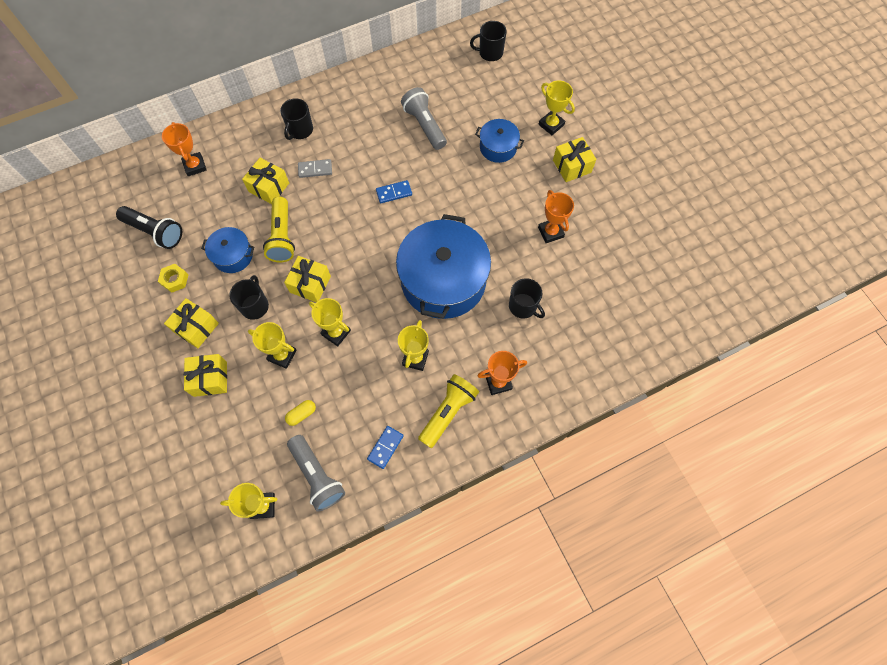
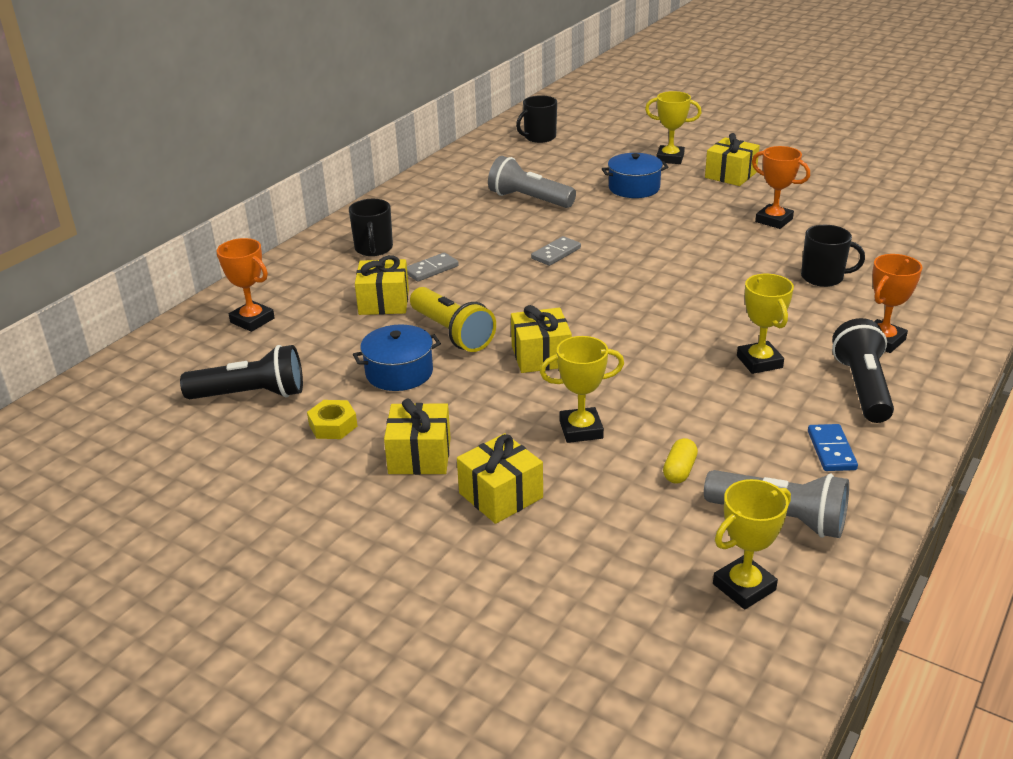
camera: 30 degrees left, 35 degrees down
(255, 306) = (485, 402): black mug -> none
(336, 332) = (629, 381): yellow trophy -> none
(394, 193) = (556, 253): blue domino -> grey domino
(443, 280) = (706, 293): blue pot -> none
(448, 412) = (862, 387): yellow flashlight -> black flashlight

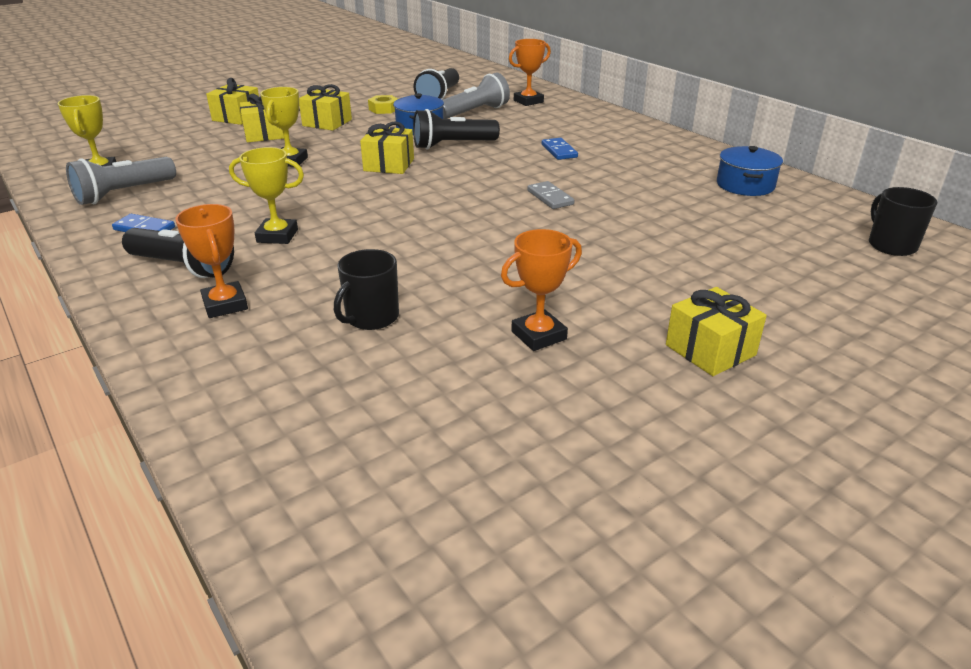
camera: 110 degrees right, 0 degrees up
(373, 248) = (613, 138): black mug -> none
(384, 302) = (519, 132): yellow gift -> yellow gift (237, 117)
(431, 269) = (559, 151): grey domino -> blue domino
(452, 333) = (452, 145): yellow flashlight -> black flashlight
(529, 199) = (685, 207): grey flashlight -> grey flashlight (474, 112)
(634, 188) = (692, 268): blue pot -> blue pot (745, 185)
(670, 158) = (792, 318): yellow trophy -> none
(679, 470) = (209, 178): yellow capsule -> none

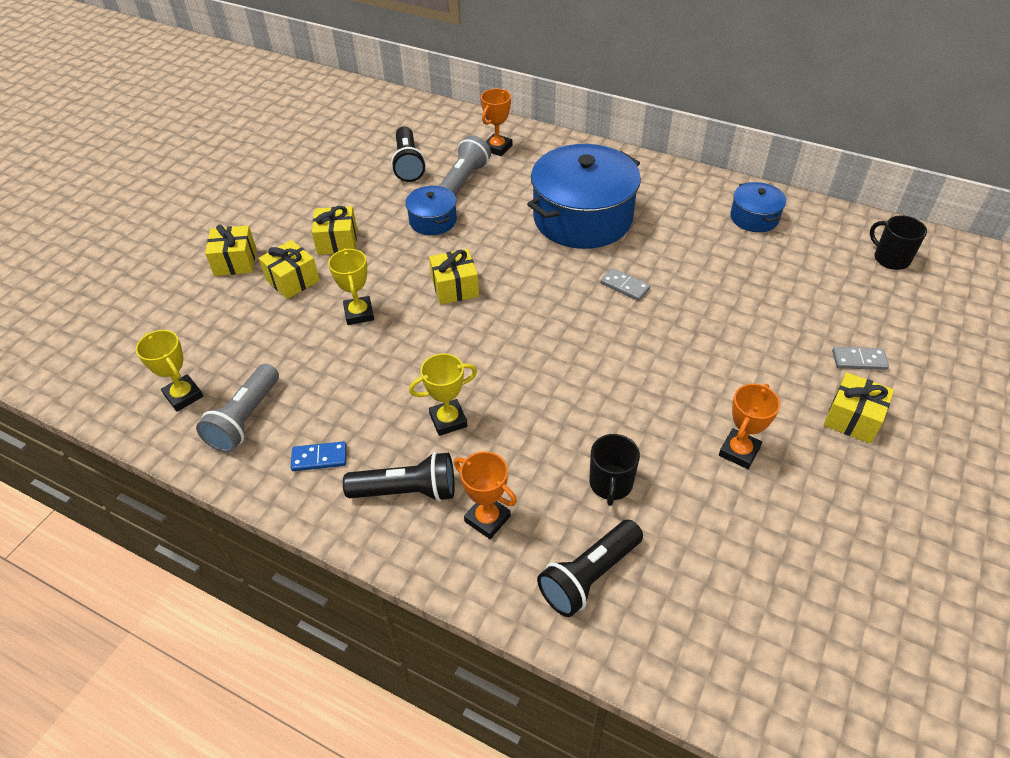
camera: 25 degrees left, 15 degrees up
(384, 109) = (373, 202): yellow nut -> none
(452, 145) = (486, 239): black flashlight -> black flashlight (589, 576)
(559, 151) = (582, 218): blue domino -> blue pot
(768, 308) = (859, 360): none -> grey domino

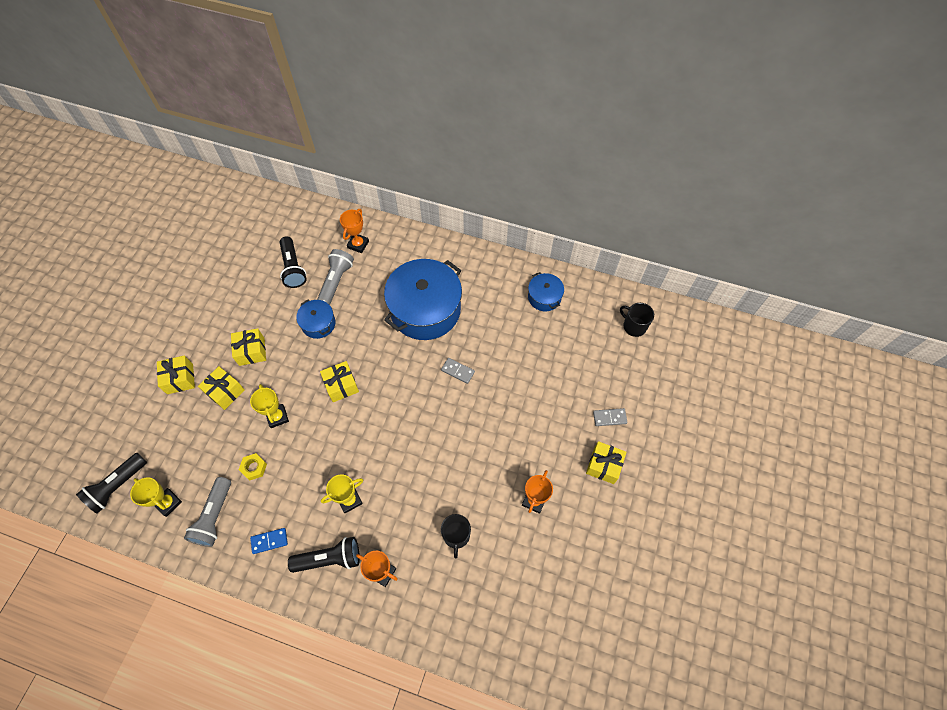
camera: 10 degrees left, 15 degrees up
(314, 367) = (254, 467): none -> yellow nut
(589, 576) = (447, 604): black flashlight -> black flashlight (117, 486)

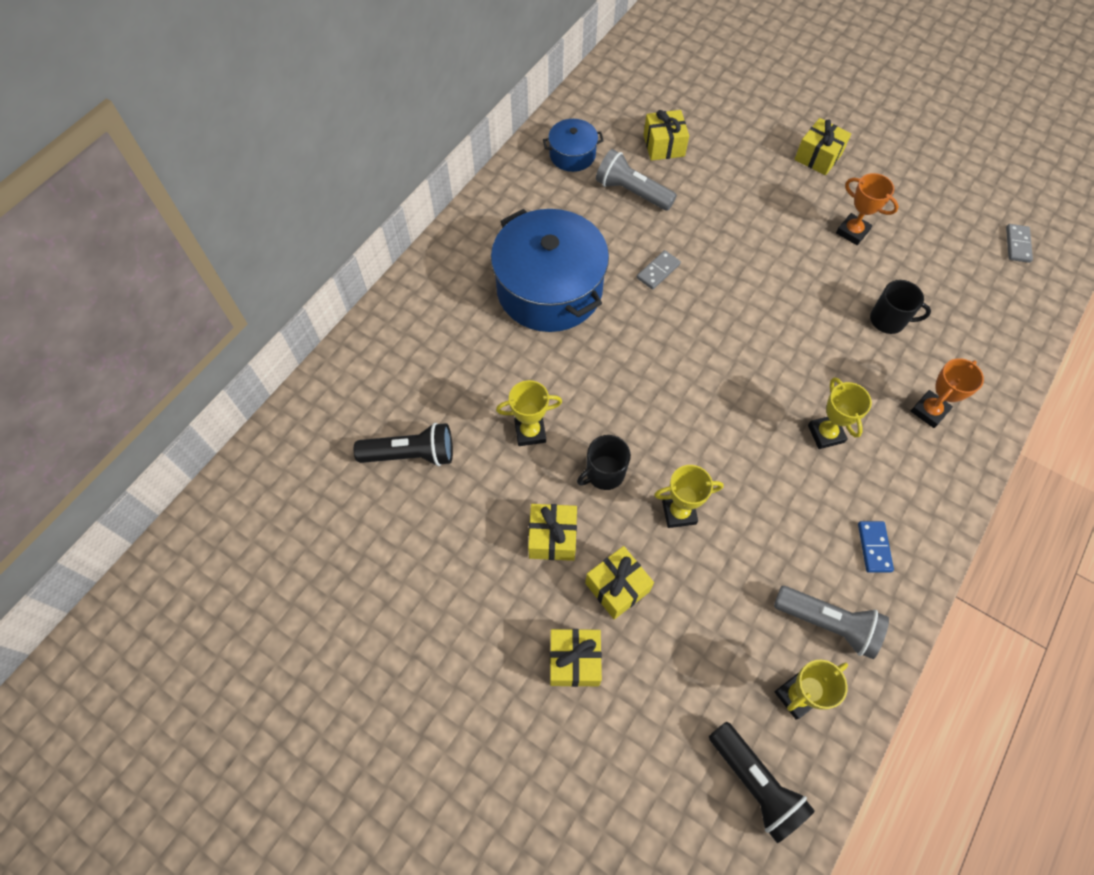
camera: 75 degrees left, 0 degrees up
(254, 467) = (757, 556): yellow nut -> none
(318, 324) = (530, 432): blue pot -> yellow trophy
(329, 559) = (906, 471): black flashlight -> none
(336, 281) = (459, 395): grey flashlight -> grey flashlight (632, 192)
(341, 385) = (646, 416): yellow gift -> yellow gift (663, 145)
(358, 244) = (401, 354): orange trophy -> none
(609, 417) = (758, 136): grey domino -> grey domino (1017, 244)
(634, 326) = (641, 82): black mug -> black mug (604, 473)

